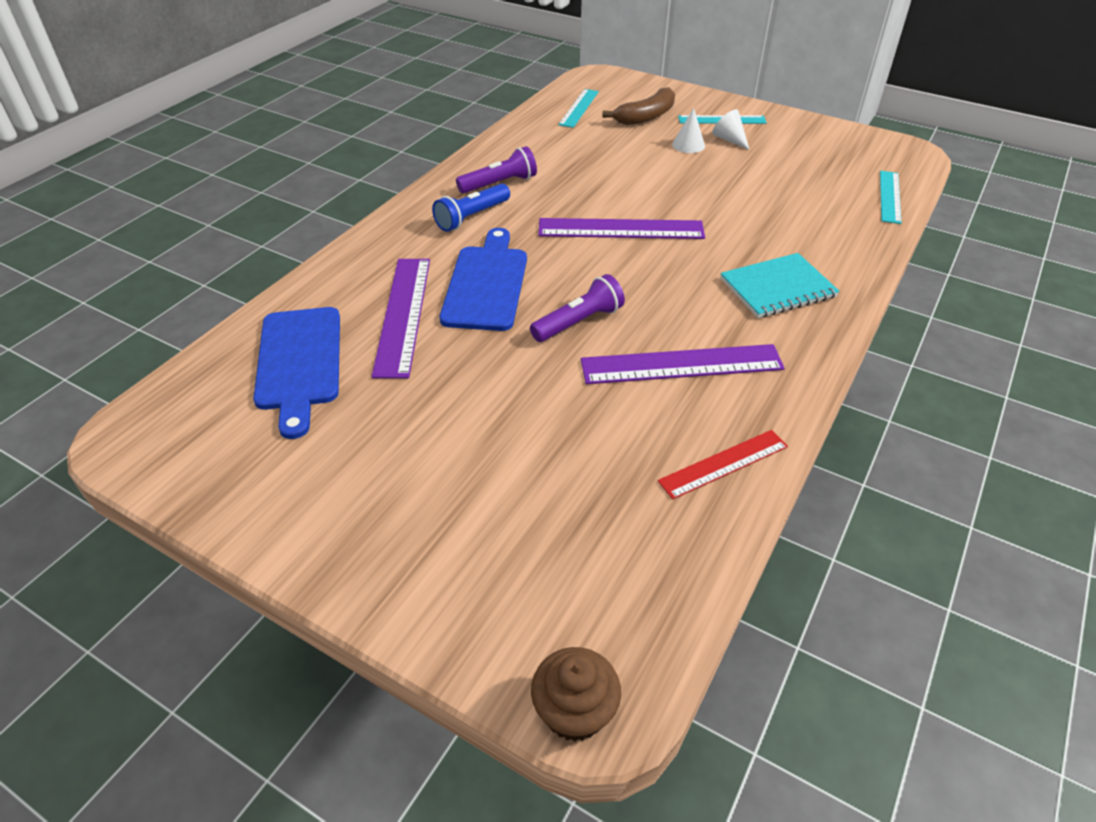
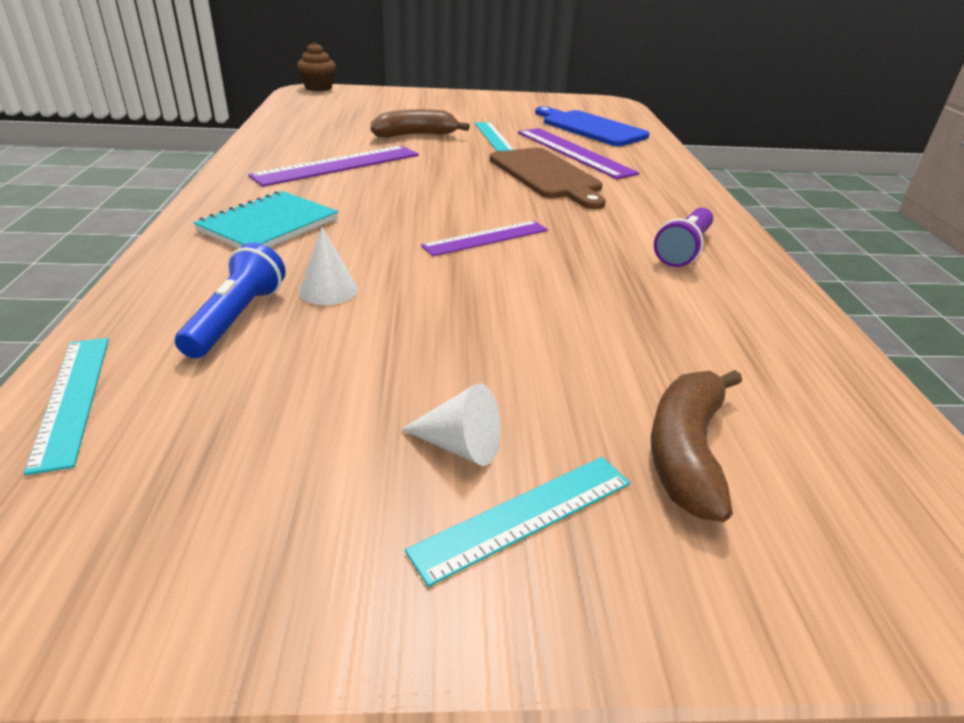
camera: 145 degrees right, 10 degrees down
(471, 217) = (646, 213): blue flashlight -> blue flashlight (237, 318)
(486, 284) = (547, 176): blue cutting board -> brown cutting board
(545, 413) = (415, 135): none -> brown banana
(579, 108) = (829, 424): turquoise ruler -> turquoise ruler (493, 136)
(579, 322) = (442, 170): purple flashlight -> none
(621, 229) = (486, 238): purple ruler -> purple ruler, size x0.63
(688, 145) = (527, 398): white cone -> white cone (328, 290)
(723, 464) = (281, 136): red ruler -> none

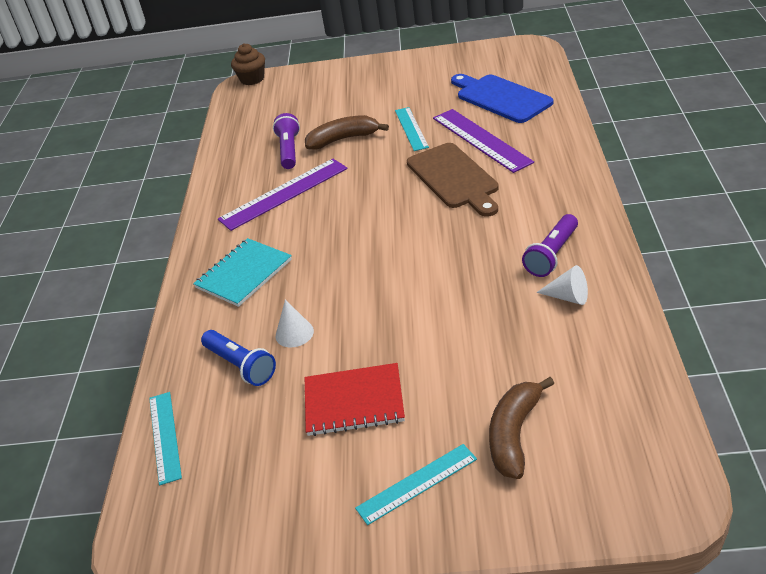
camera: 10 degrees right, 5 degrees up
(237, 318) = (241, 366): blue flashlight -> blue flashlight turned 120 degrees clockwise
(350, 136) = (289, 150): none -> purple flashlight
(412, 380) = (354, 401): none -> red notebook
(460, 446) = (383, 444): white cone -> white cone (568, 297)
(486, 238) = (401, 264): purple ruler -> none

